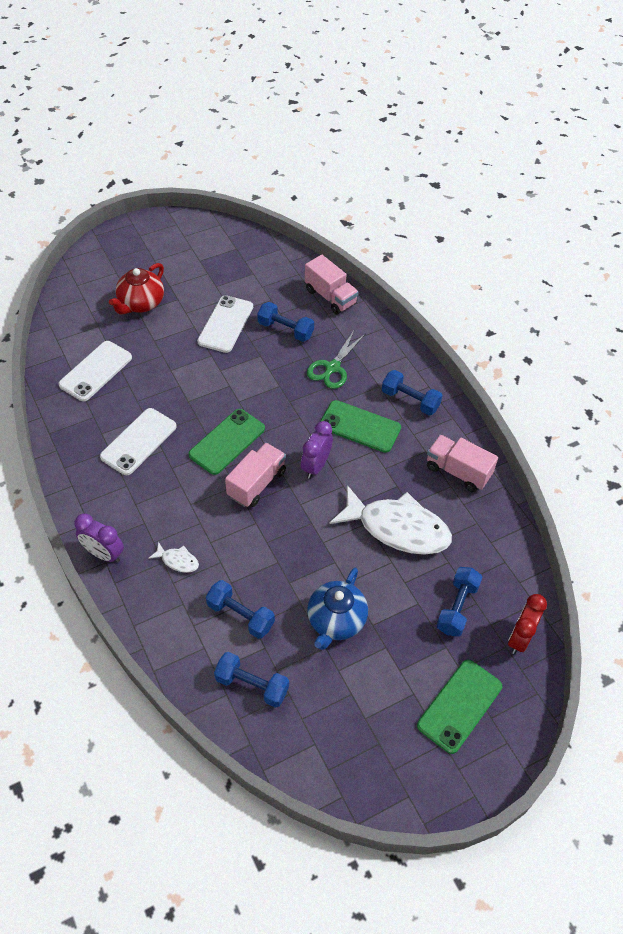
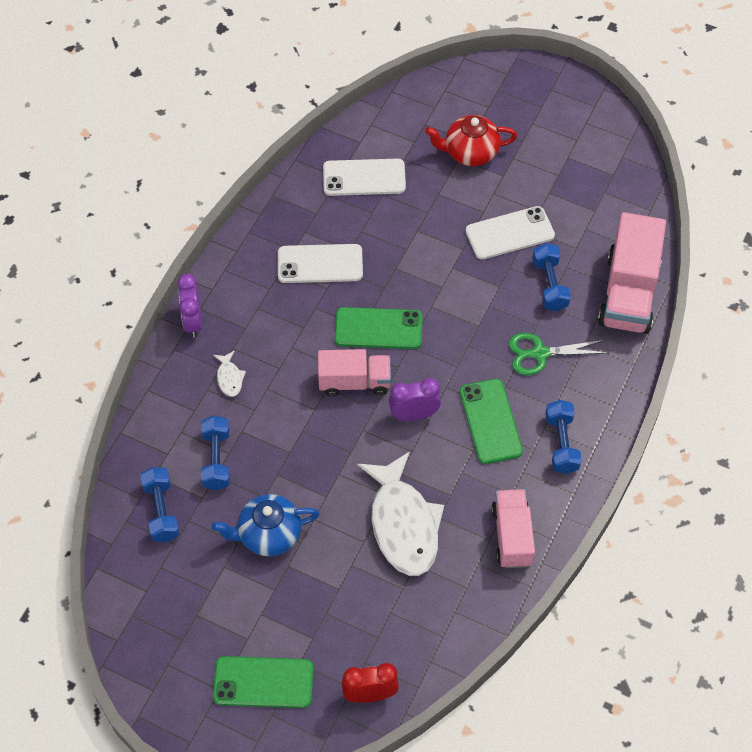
camera: 55 degrees right, 5 degrees up
(330, 297) = (628, 293): pink truck -> pink truck, size x1.56
(457, 607) = (359, 623): blue dumbbell -> none

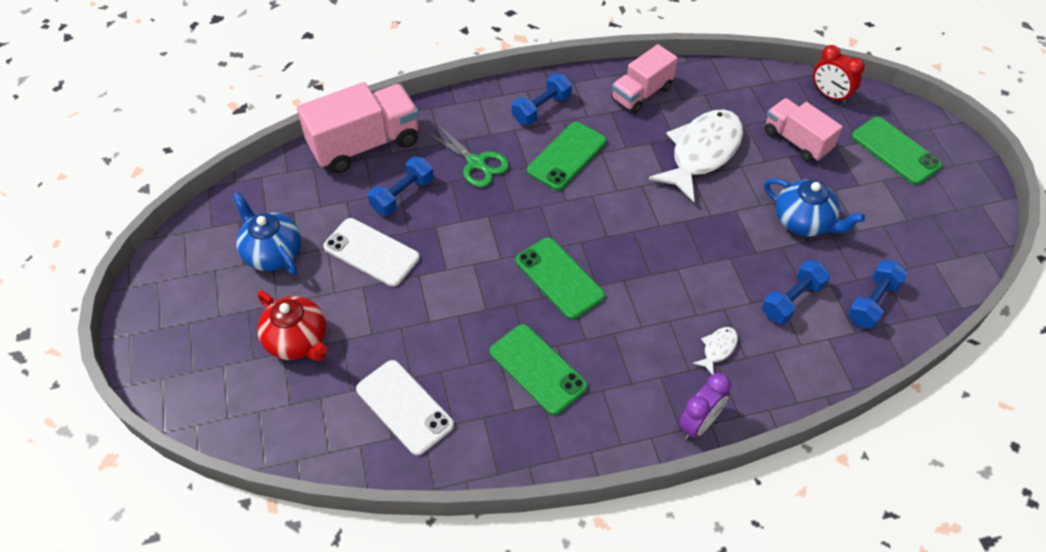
camera: 130 degrees left, 5 degrees down
(320, 264) = (537, 369): white phone -> green phone
(354, 382) = (625, 259): pink truck -> pink truck (796, 141)
(414, 415) = (611, 203): purple clock -> none
(563, 178) = (272, 253): none -> blue teapot

